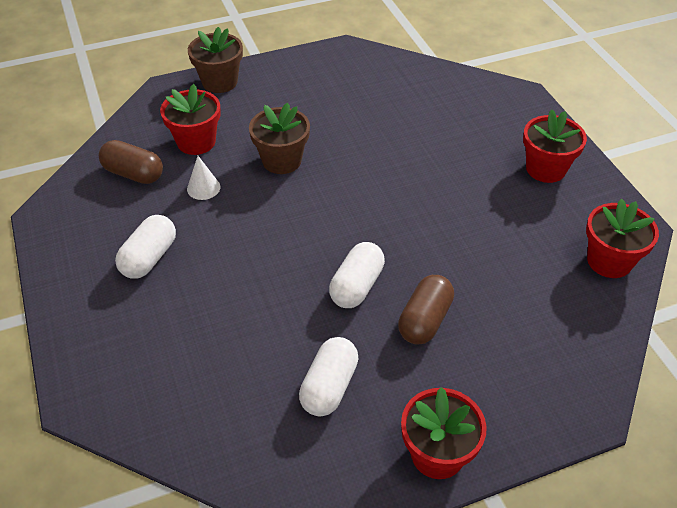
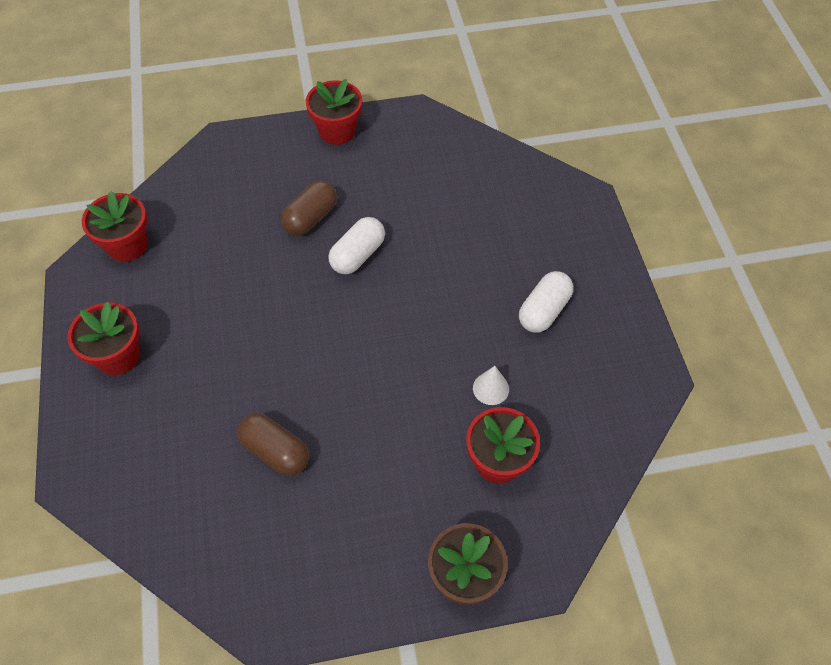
camera: 170 degrees left, 10 degrees up
(134, 174) = (569, 421): brown capsule -> brown capsule (275, 451)
(282, 160) = (400, 414): brown flower pot -> none
(329, 386) = (400, 181): white capsule -> none

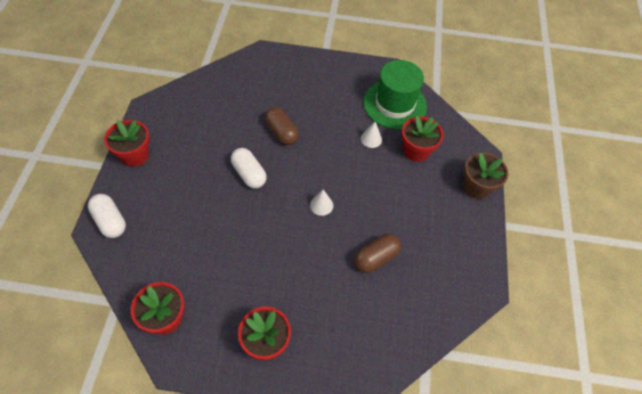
camera: 75 degrees left, 0 degrees up
(310, 218) = (204, 192): brown capsule -> brown capsule (282, 132)
(340, 356) = (321, 205): none -> white cone
(543, 311) = (331, 99): white capsule -> white capsule (110, 221)
(582, 404) = (394, 104): none -> green hat

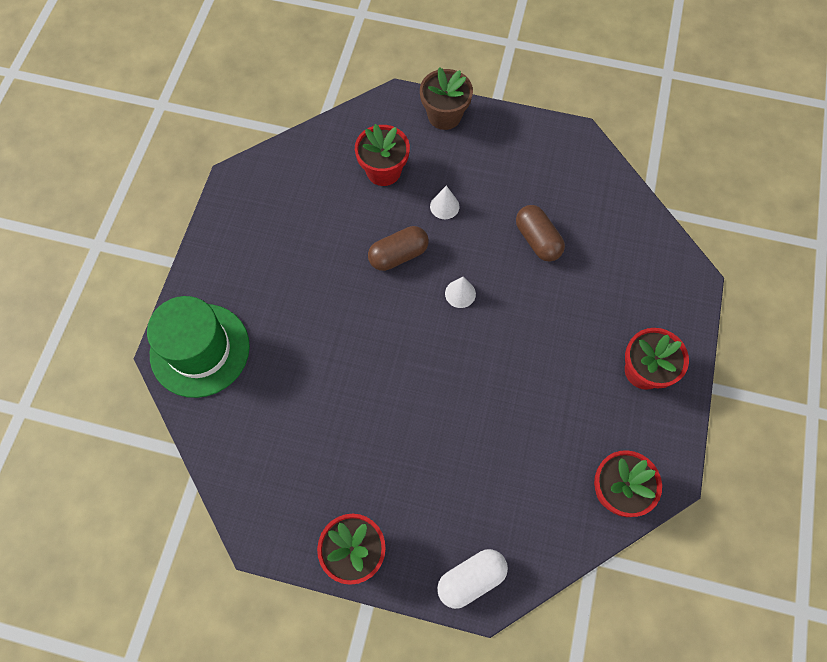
camera: 80 degrees left, 10 degrees up
(249, 174) = (404, 383): white capsule -> none
(282, 132) = (334, 335): brown capsule -> brown capsule (398, 255)
(371, 139) = (358, 221): white cone -> white cone (444, 206)
(394, 104) = (300, 183): green hat -> green hat (200, 350)

